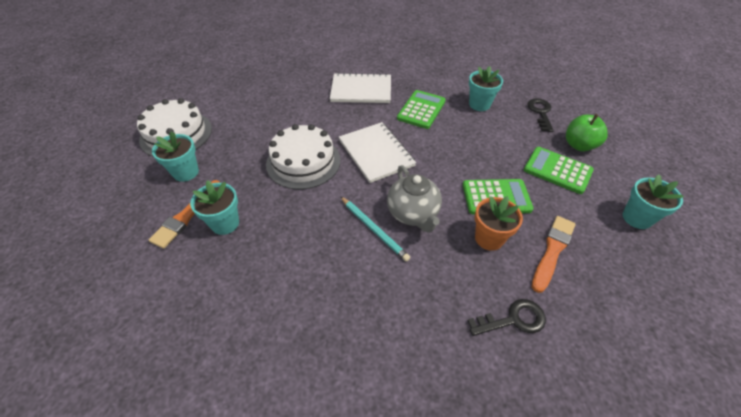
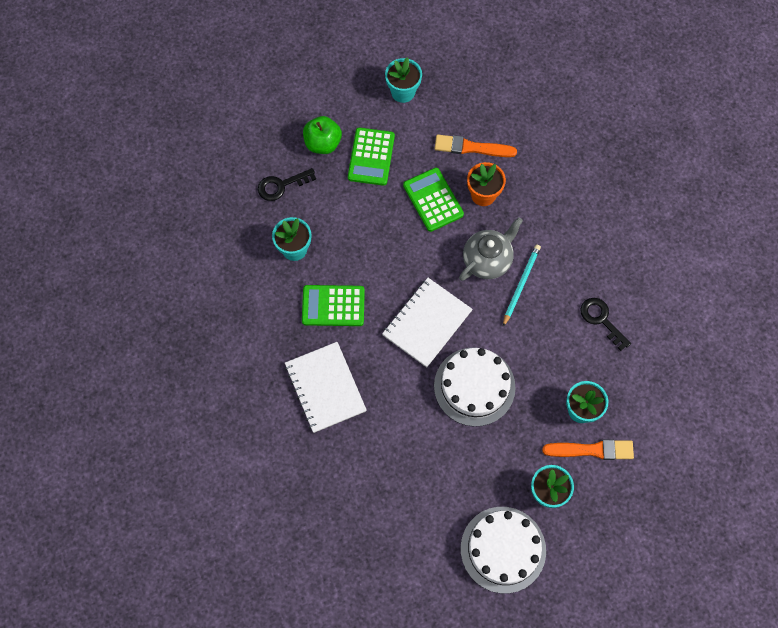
camera: 115 degrees left, 20 degrees up
(513, 319) = (547, 163): black key -> black key (601, 320)

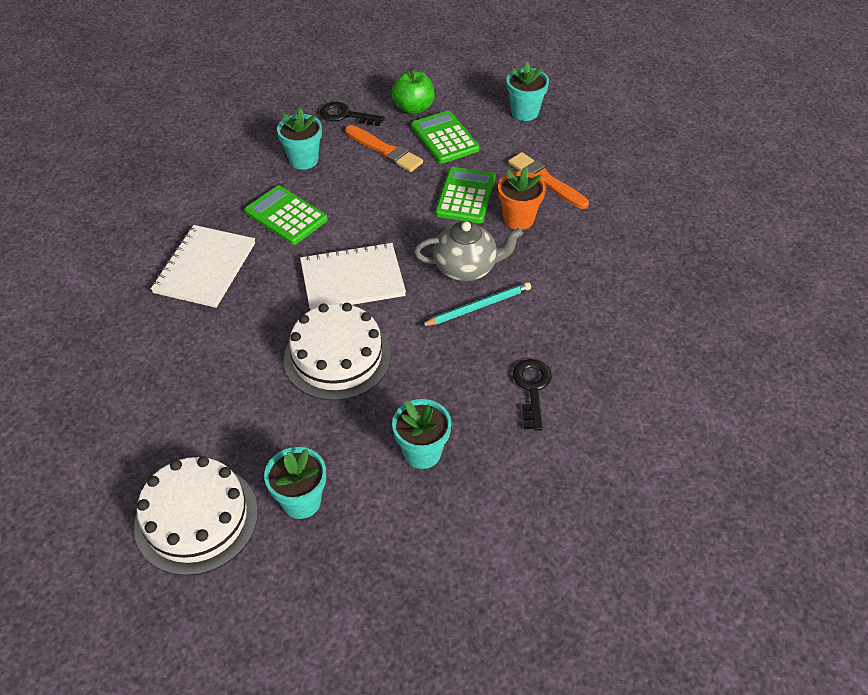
camera: 40 degrees right, 20 degrees down
(371, 157) = (444, 138): green calculator -> green calculator turned 105 degrees clockwise
(591, 450) = (393, 497): orange brush -> orange brush (385, 150)

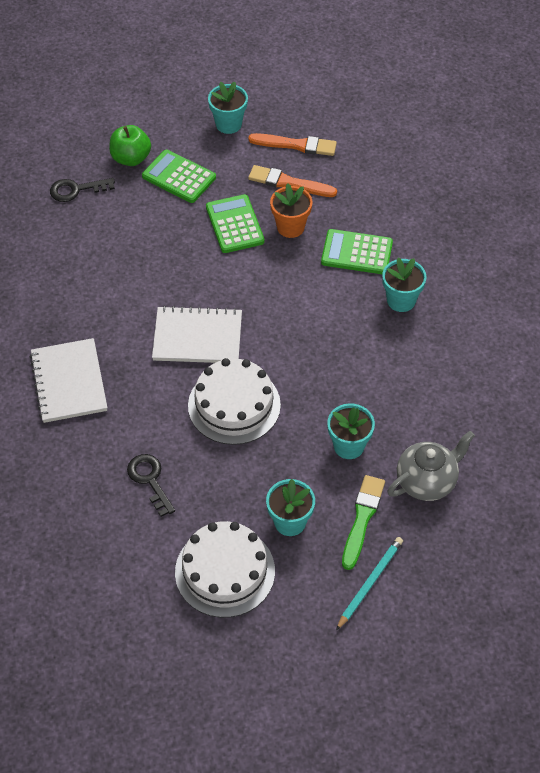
camera: 30 degrees left, 5 degrees up
(286, 216) = (99, 306): green calculator -> green calculator (356, 253)
(303, 160) = (73, 248): turquoise flower pot -> turquoise flower pot (401, 300)
(352, 279) = (197, 337): white notebook -> white notebook turned 45 degrees clockwise
(379, 538) = (362, 519): none -> green brush
(385, 150) = (136, 210): orange brush -> orange brush (296, 145)
(466, 268) = (280, 288): grey teapot -> grey teapot (427, 481)
(478, 306) = (311, 316): turquoise pencil -> turquoise pencil (370, 583)
(532, 388) = (393, 362): black key -> black key (150, 480)

